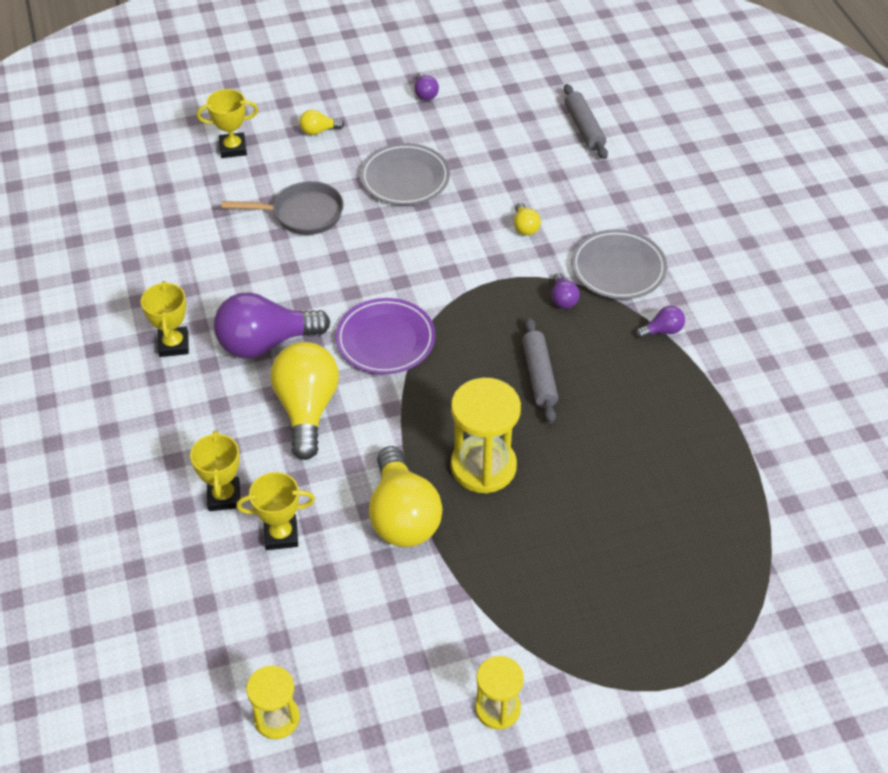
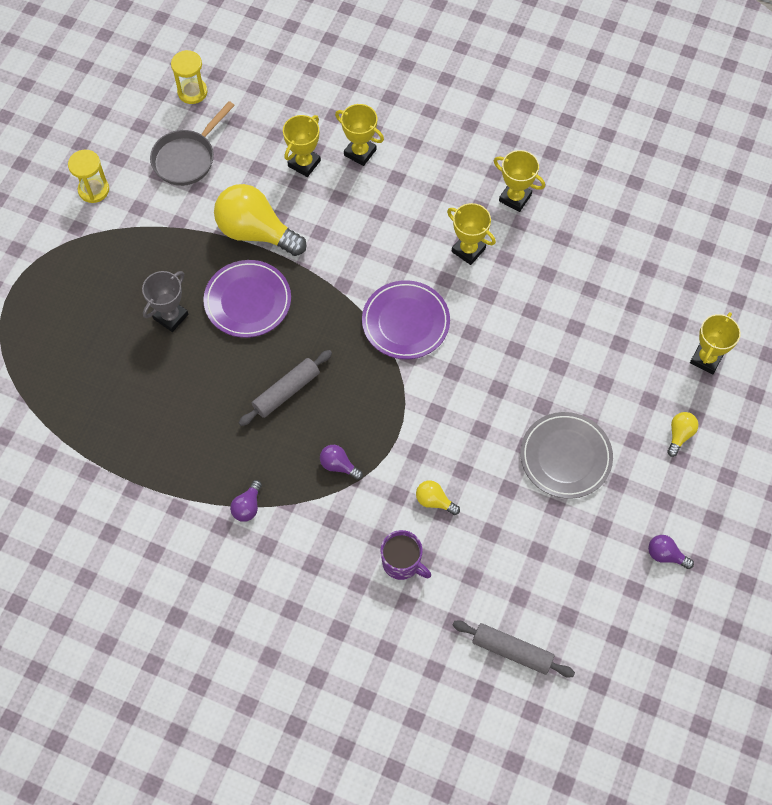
camera: 130 degrees right, 15 degrees up
(265, 343) = (468, 250): purple light bulb -> yellow trophy
(302, 214) = (584, 356): grey pan -> grey pan (187, 158)
(307, 409) = (387, 237): yellow light bulb -> none
(483, 466) = (248, 301): yellow hourglass -> purple plate
(539, 375) = (286, 391): grey rolling pin -> grey rolling pin turned 75 degrees counterclockwise
(563, 515) = (171, 316): none -> grey trophy
(593, 216) = (402, 563): none -> purple mug
(618, 268) = (332, 531): grey plate -> none

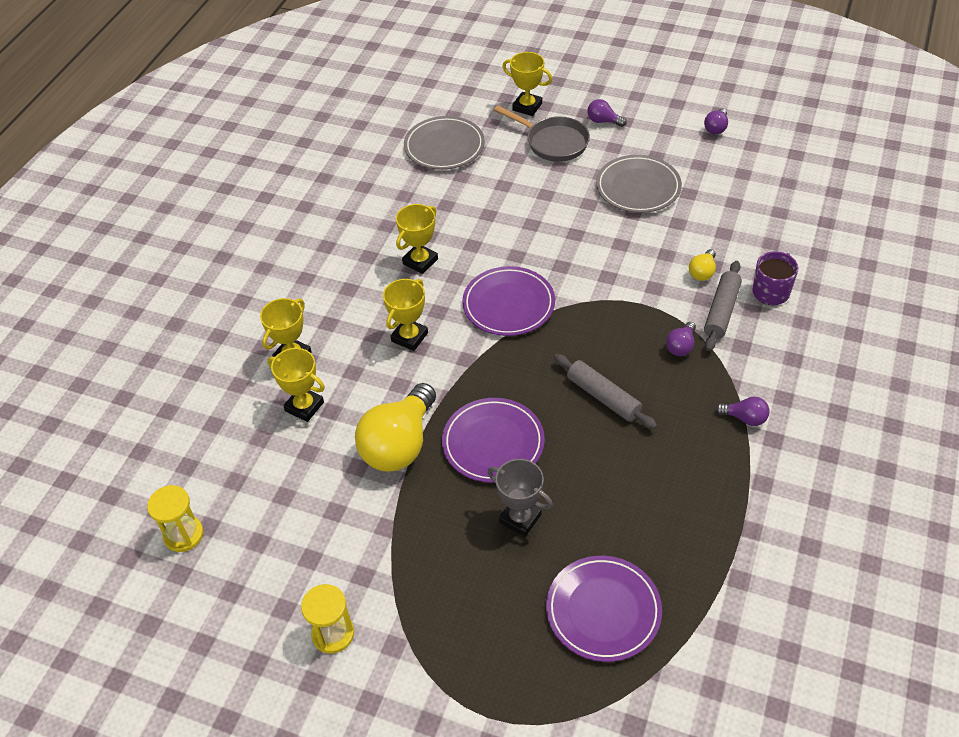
camera: 90 degrees left, 15 degrees down
(79, 368) = (603, 611): none -> purple plate
(187, 158) = (288, 528): grey pan -> grey pan (553, 142)
(512, 651) = (831, 215): grey rolling pin -> grey rolling pin (721, 311)
(515, 198) = (357, 230): yellow trophy -> yellow trophy (409, 337)
(638, 275) = (444, 147): none -> grey plate
(679, 435) = (603, 121): yellow light bulb -> purple light bulb

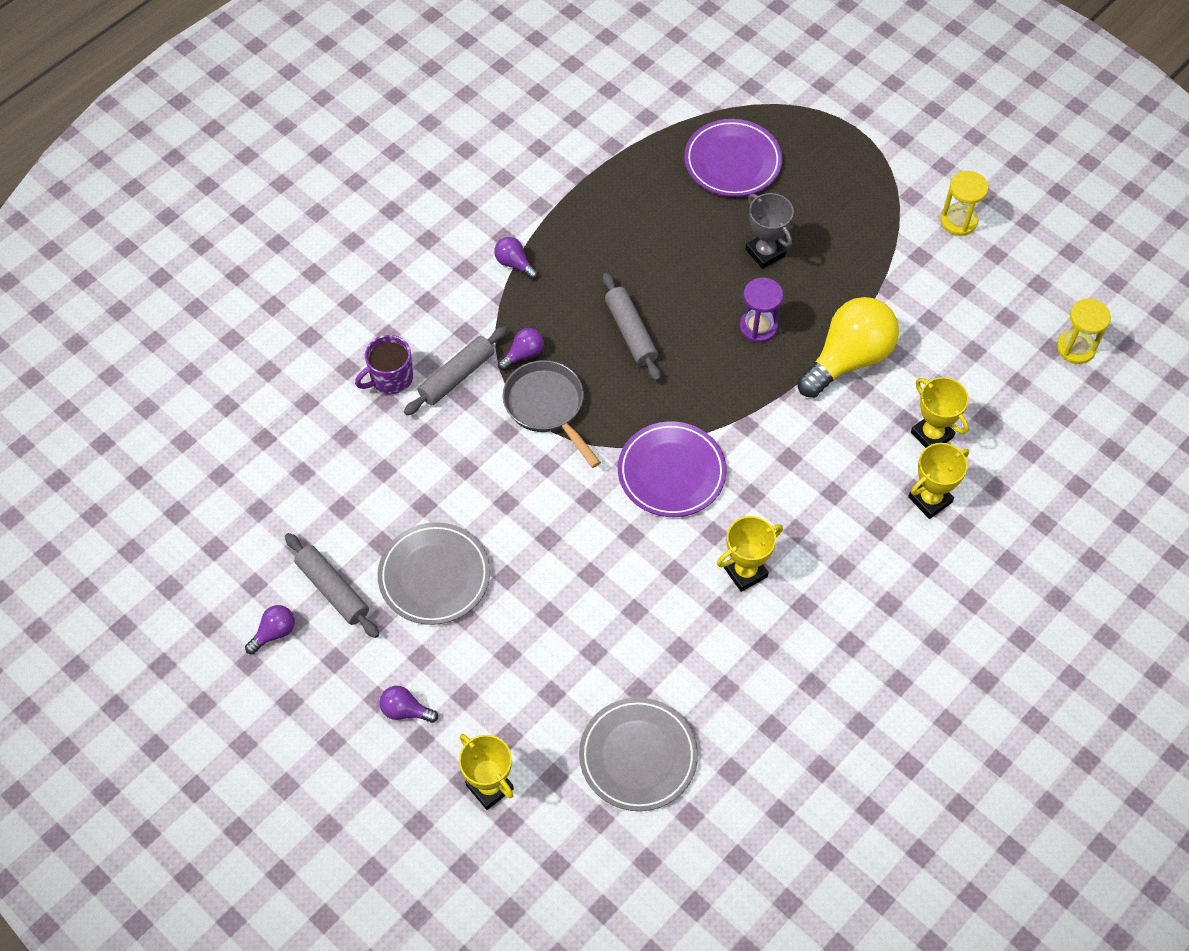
camera: 160 degrees left, 10 degrees up
(409, 337) = (795, 474): yellow trophy -> none
(493, 443) = (758, 327): purple plate -> purple hourglass
(553, 142) = (492, 700): grey pan -> grey pan (547, 407)
(603, 121) = (405, 710): purple light bulb -> purple light bulb turned 150 degrees clockwise
(698, 159) = (333, 590): none -> grey rolling pin
(702, 272) = (443, 429): yellow light bulb -> none

